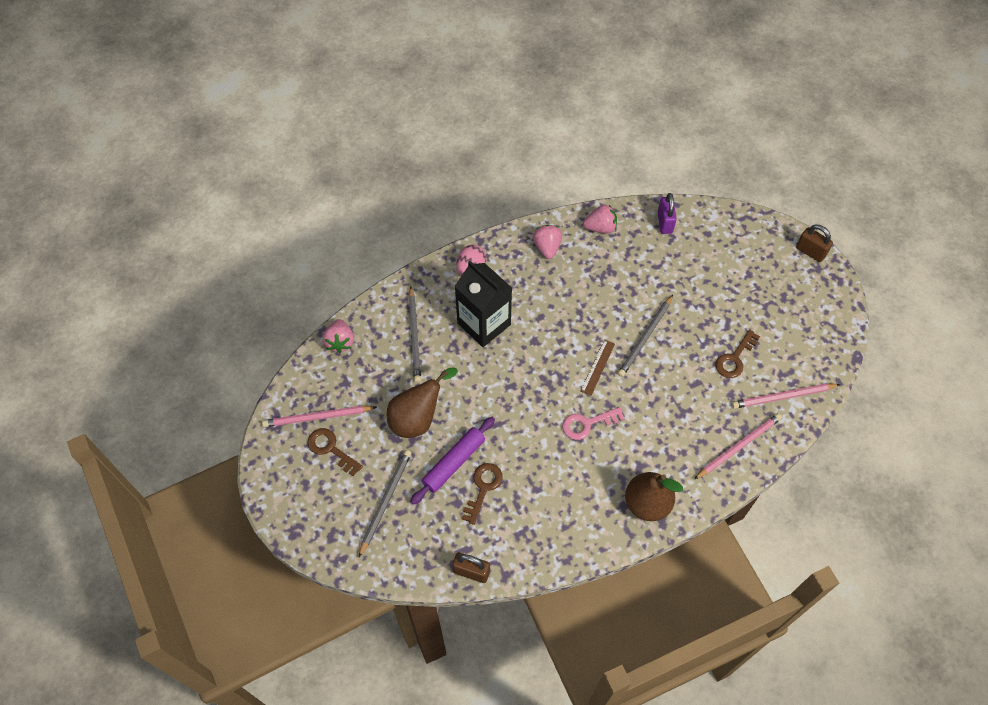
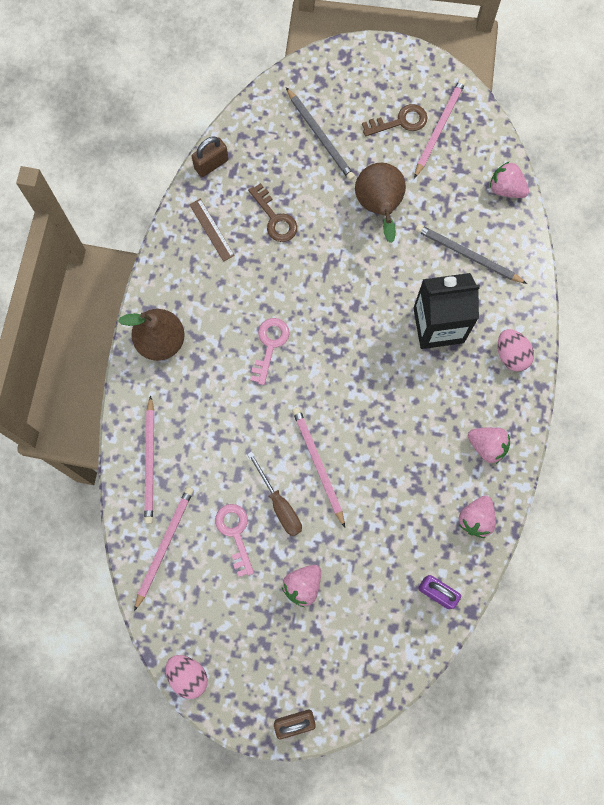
camera: 125 degrees right, 15 degrees up
(453, 463) = (315, 210): purple rolling pin -> none
(597, 367) = (319, 396): brown ruler -> brown ruler (212, 230)
(645, 337) = (318, 464): grey pencil -> pink pencil
(692, 344) = (279, 504): none -> brown screwdriver
(729, 297) = (303, 585): none -> pink strawberry
(735, 358) = (235, 533): brown key -> pink key
(843, 327) = (188, 675): none -> pink egg

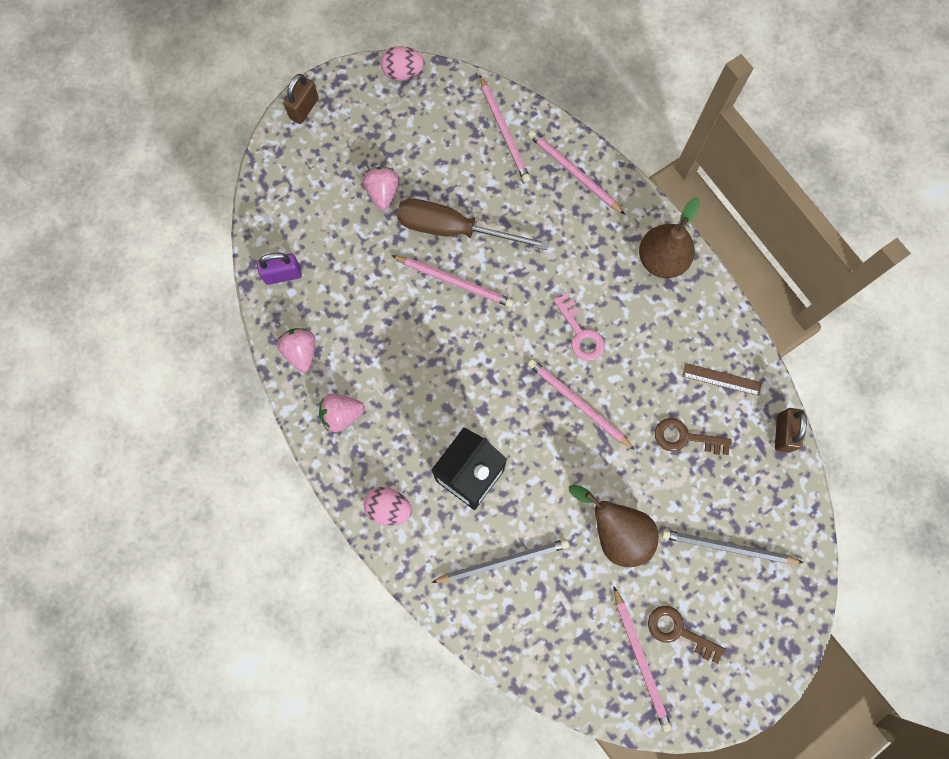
camera: 135 degrees right, 0 degrees up
(235, 533) = (464, 182): pink key -> none
(279, 504) = (454, 229): brown screwdriver -> brown screwdriver, size x1.62
(320, 302) = (578, 403): none -> pink pencil
(400, 121) = (678, 631): brown key -> brown key turned 90 degrees clockwise
(506, 188) = (529, 658): pink strawberry -> none

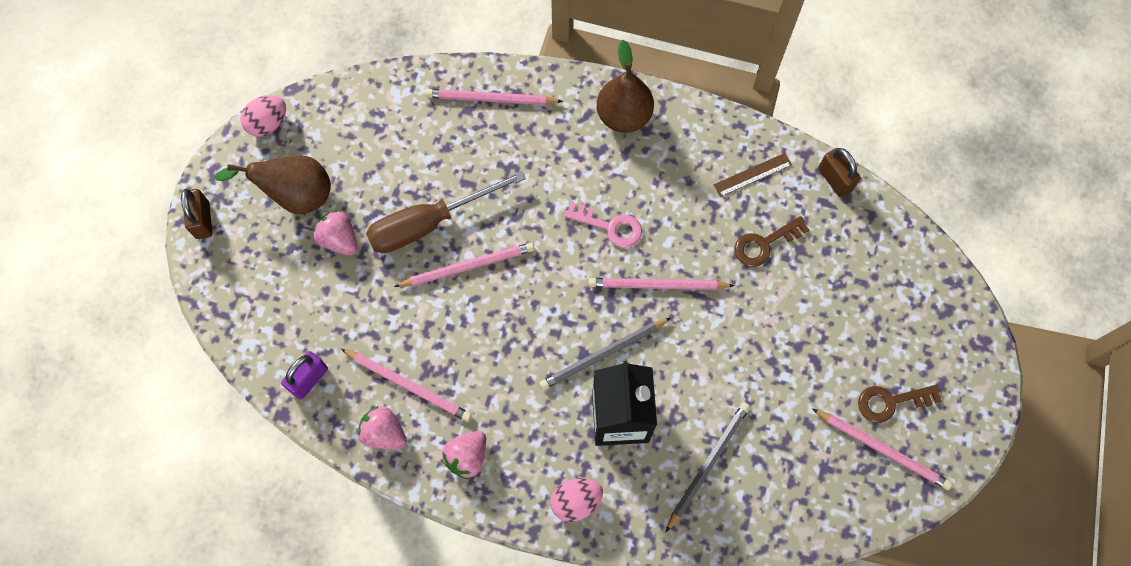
camera: 40 degrees left, 5 degrees down
(504, 131) = (402, 108): pink pencil -> pink pencil (408, 385)
(615, 532) = (776, 364): brown pear -> brown pear (296, 195)
(727, 547) = (870, 304): grey pencil -> grey pencil (603, 354)

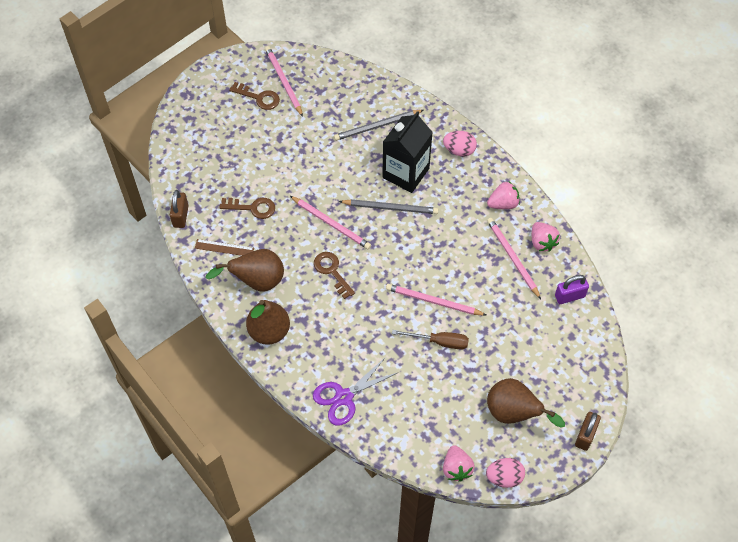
camera: 145 degrees left, 10 degrees down
(339, 239) = (502, 367): pink strawberry -> pink strawberry (456, 468)
(429, 223) = (439, 342): brown screwdriver -> brown screwdriver, size x0.62
(491, 99) = (344, 397): pink pencil -> purple scissors
(610, 226) = (332, 271): pink key -> brown key
(683, 160) = (256, 281): none -> brown pear

